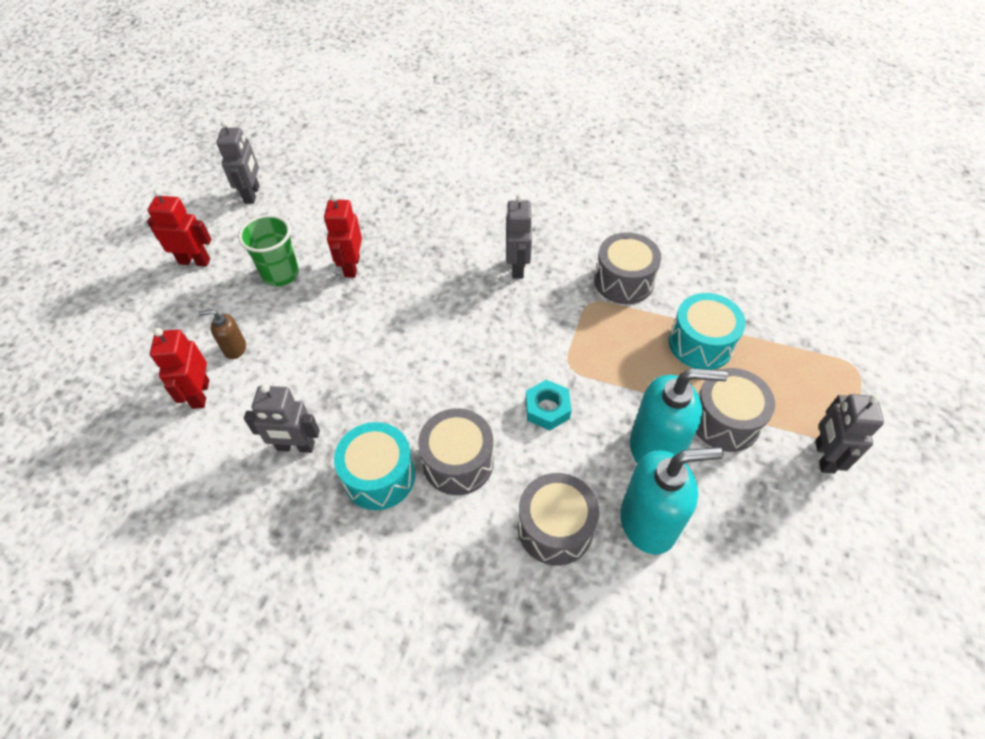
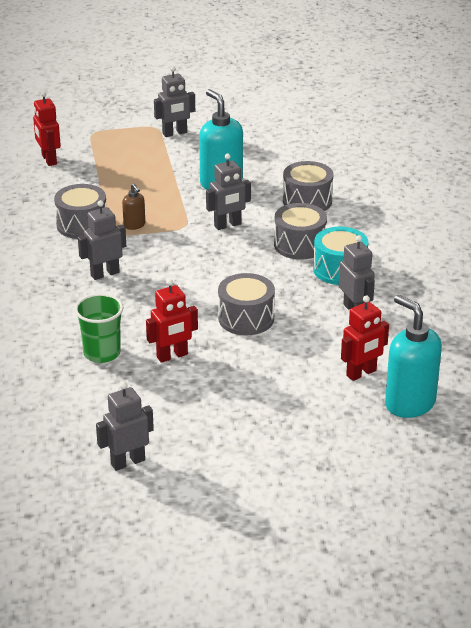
camera: 120 degrees left, 20 degrees down
(194, 261) = (243, 451): red robot -> red robot (49, 160)
(235, 348) = (308, 377): brown soap dispenser -> brown soap dispenser (134, 225)
(280, 274) = (213, 391): green cup -> green cup (102, 353)
(547, 409) = (228, 225): turquoise nut -> grey robot
(648, 522) = (273, 175): turquoise soap dispenser -> turquoise soap dispenser (409, 403)
(700, 344) = (119, 184): turquoise drum -> none
(725, 421) = (177, 165): grey drum -> grey drum (246, 318)

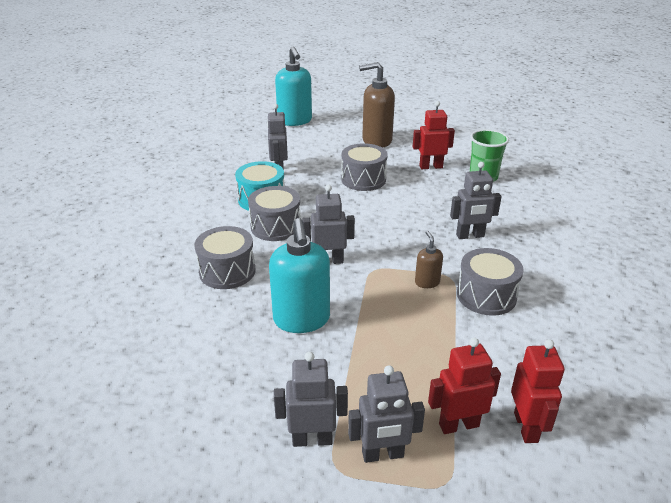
camera: 160 degrees left, 0 degrees up
(127, 462) = (476, 124): grey robot -> grey robot (383, 454)
(265, 388) = (376, 141): none -> brown soap dispenser
(361, 373) = (309, 137): red robot -> red robot (458, 425)

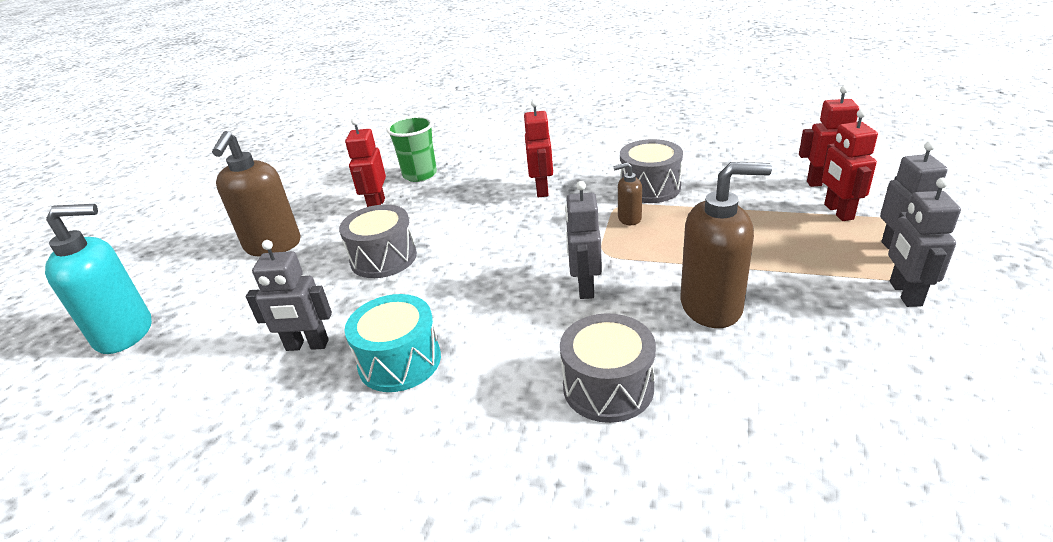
camera: 80 degrees left, 0 degrees up
(276, 226) = (489, 340): grey drum -> none
(301, 320) = (712, 307): turquoise soap dispenser -> brown soap dispenser
(470, 236) = (542, 189): grey robot -> red robot

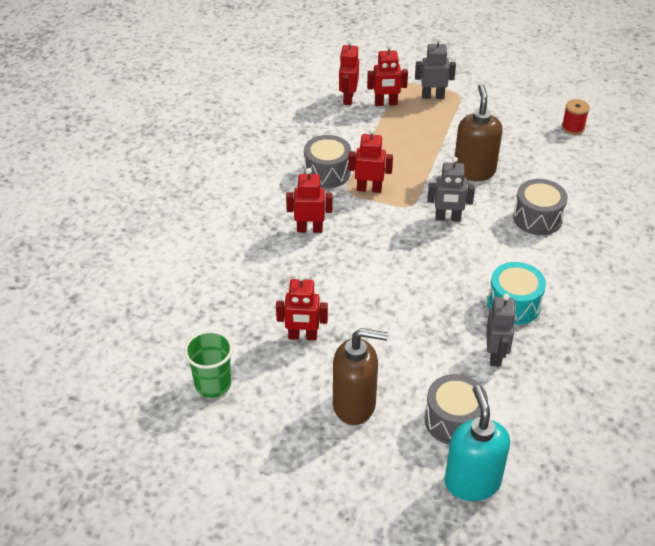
camera: 90 degrees left, 10 degrees up
(383, 258) = (392, 323): grey drum -> grey drum (454, 420)
(420, 175) = (249, 309): green cup -> green cup (213, 384)
(629, 219) = (369, 189): brown soap dispenser -> red robot
(904, 294) = (471, 106): grey robot -> none
(948, 447) = (572, 128): none -> red spool

